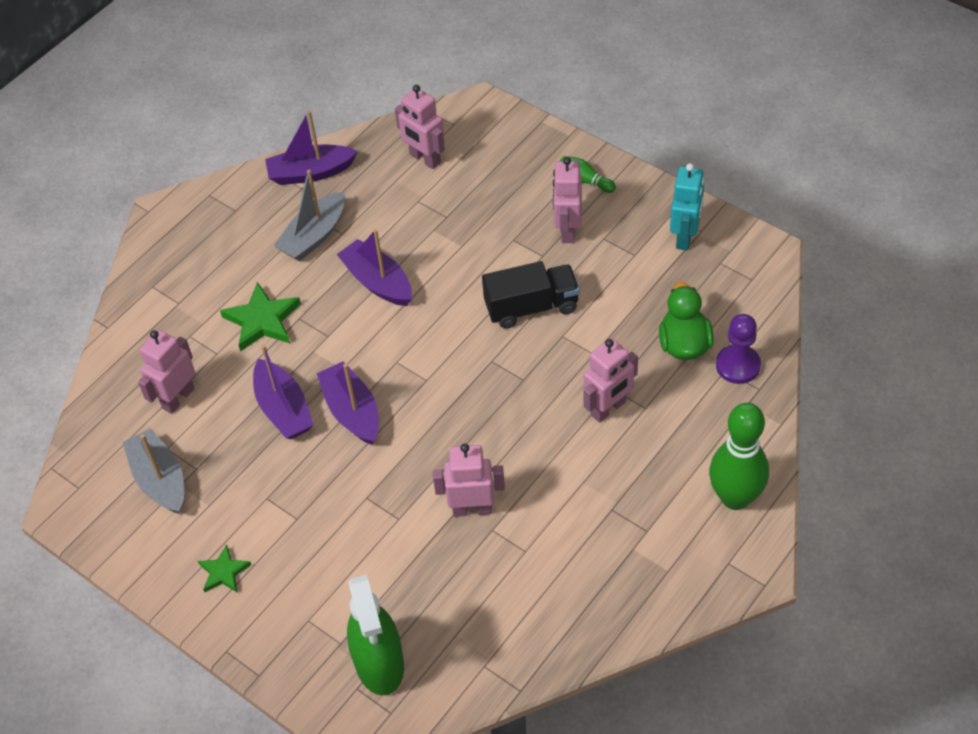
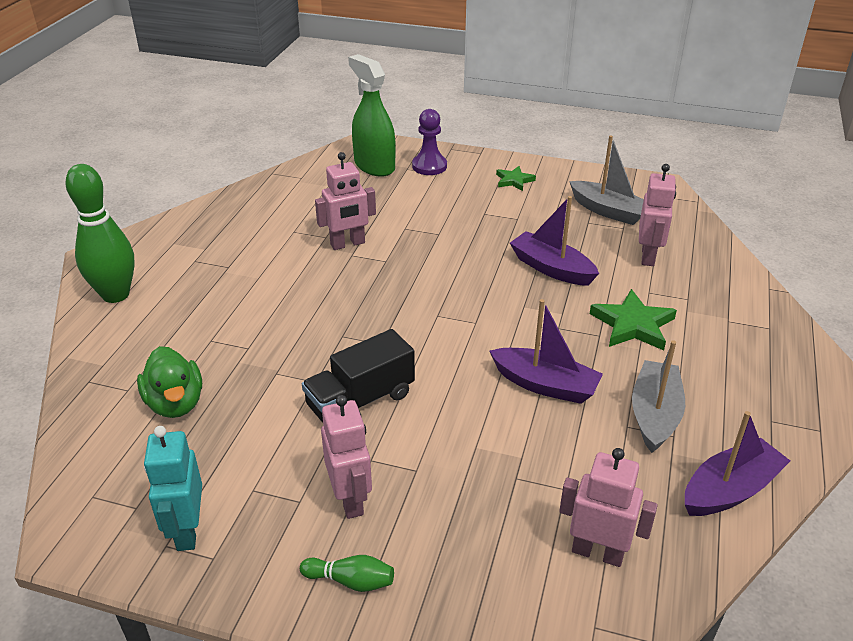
camera: 155 degrees right, 15 degrees down
(352, 411) = (490, 279): purple boat -> none
(608, 409) = (248, 331): pink robot -> none
(738, 365) = (112, 397): purple pawn -> purple pawn (429, 166)

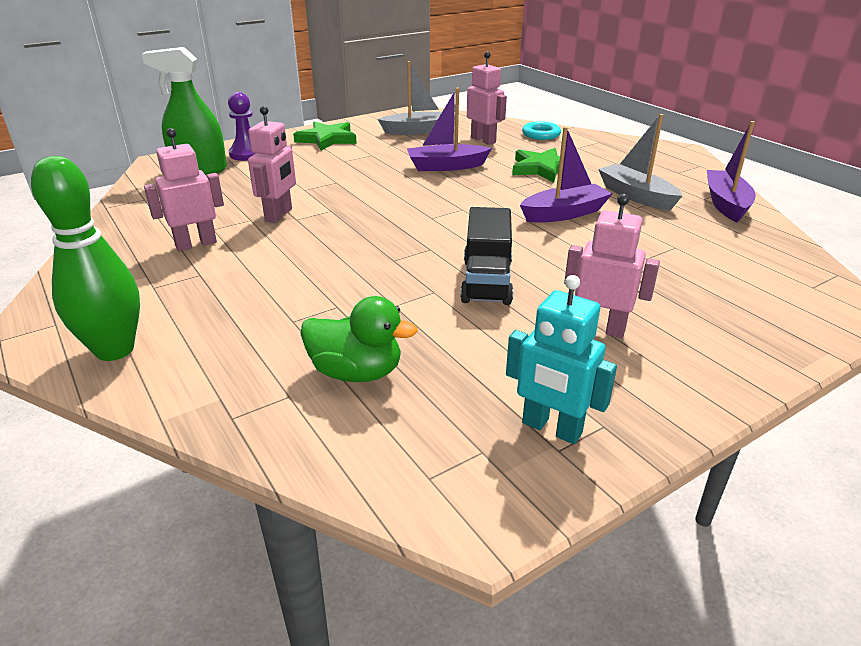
camera: 50 degrees left, 5 degrees down
(350, 581) = (695, 362): green bowling pin -> none
(514, 180) = (327, 139): green star -> green star, size x1.68
(597, 552) = (746, 260): pink robot -> pink robot (196, 244)
(723, 282) = (541, 134): none -> turquoise ring

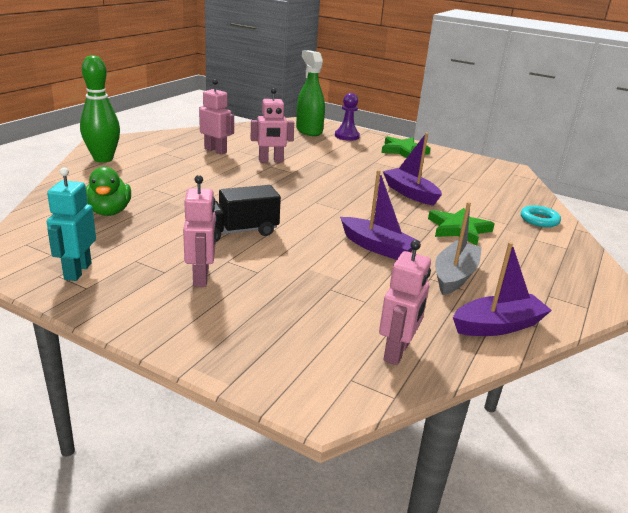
camera: 60 degrees right, 5 degrees down
(418, 131) = (466, 174): grey boat -> none
(483, 140) = (486, 199): pink robot -> pink robot (397, 352)

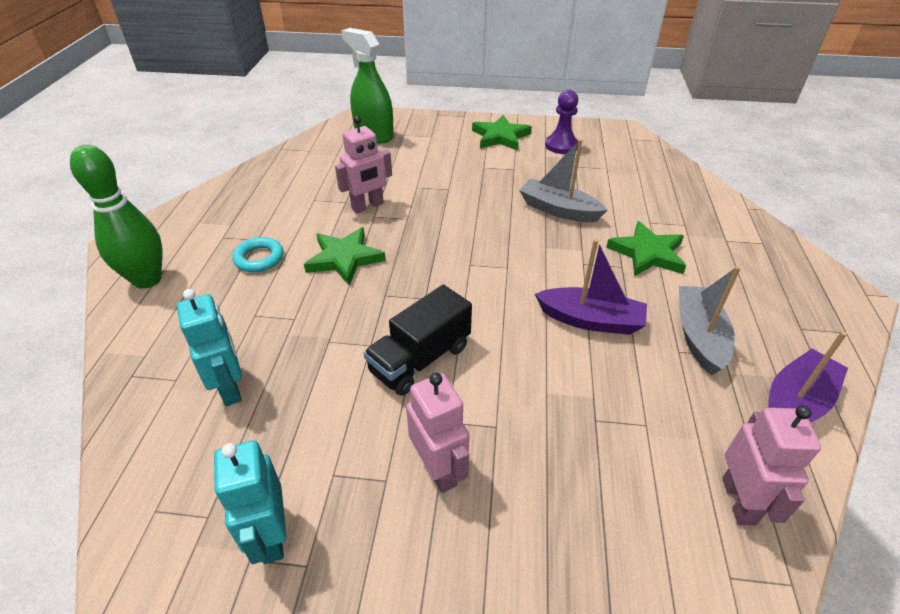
camera: 20 degrees left, 15 degrees up
(109, 212) = (230, 388): green duck -> turquoise robot
(215, 150) = (287, 210): pink robot -> none
(231, 179) = (344, 258): none -> green star
(347, 136) = (423, 131): purple pawn -> purple pawn (561, 145)
(410, 193) = (558, 210): purple boat -> grey boat
(539, 220) = (708, 206): turquoise ring -> turquoise ring (259, 258)

